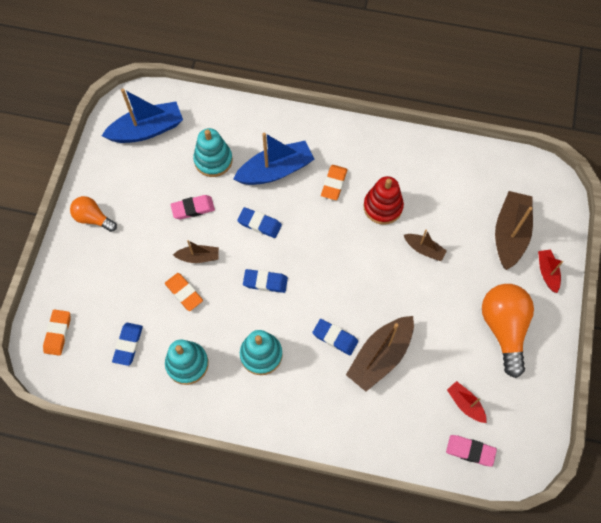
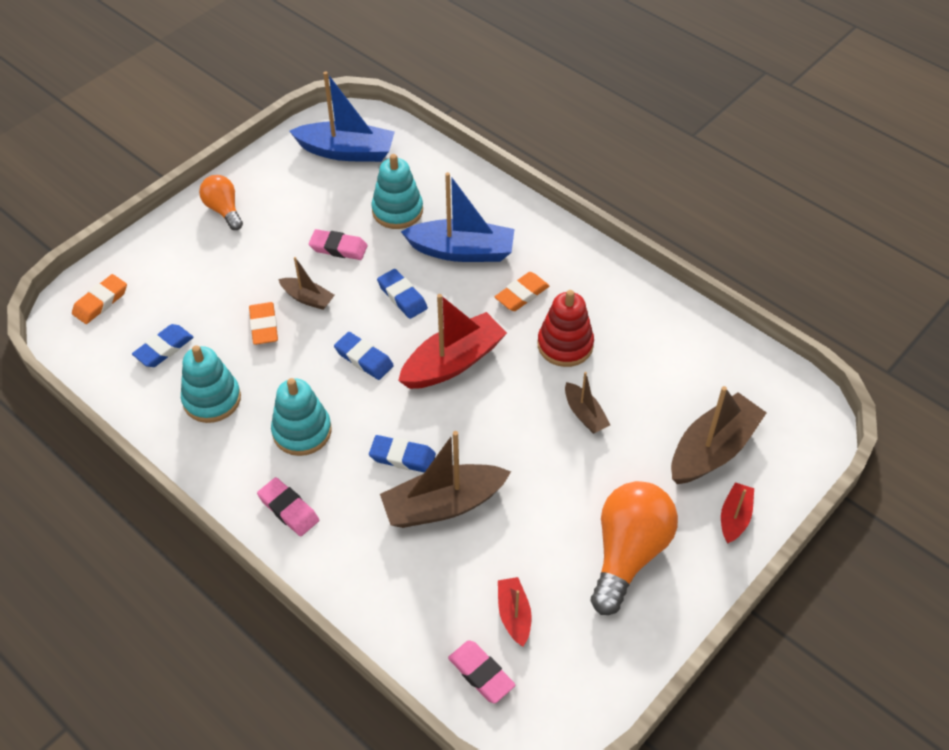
camera: 30 degrees right, 15 degrees down
(289, 412) = (288, 509): none -> pink eraser
(323, 255) = (453, 362): none -> red boat
(335, 338) = (402, 457): blue eraser -> blue eraser turned 45 degrees counterclockwise

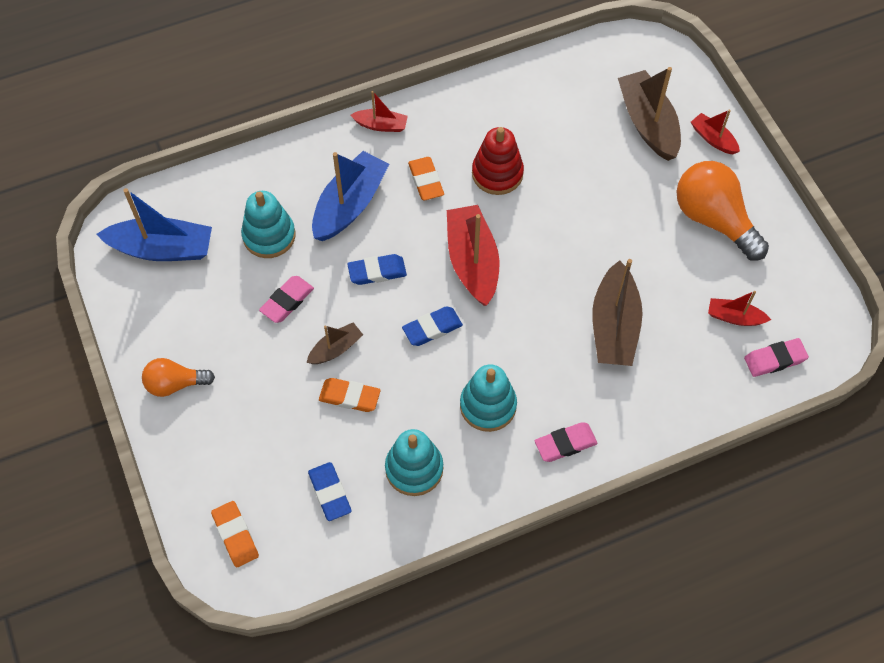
camera: 65 degrees left, 10 degrees up
(346, 151) = (162, 249): blue boat -> blue boat turned 60 degrees clockwise
(402, 457) = (553, 338): blue eraser -> none
(562, 240) = (381, 125): none -> red boat
(584, 414) = (574, 191): brown boat -> none

